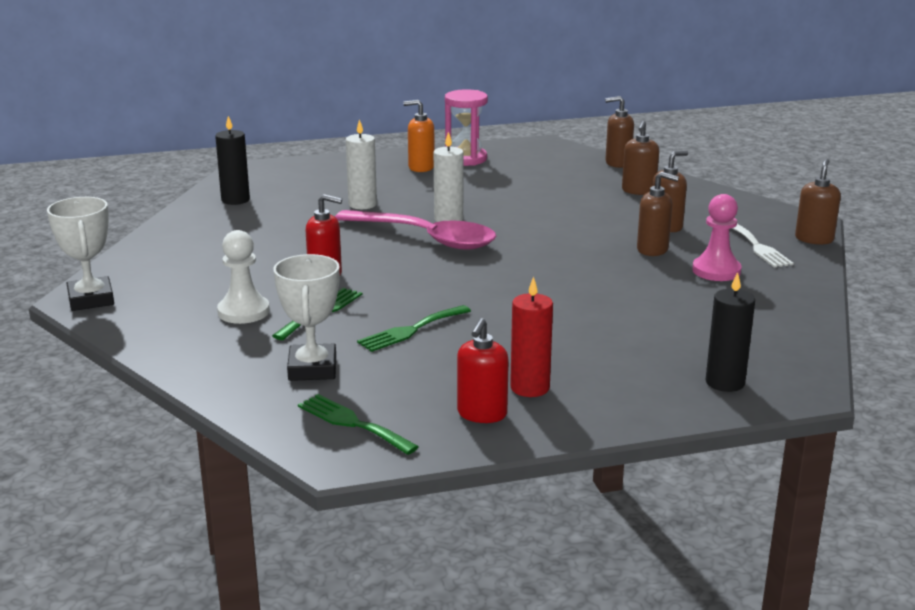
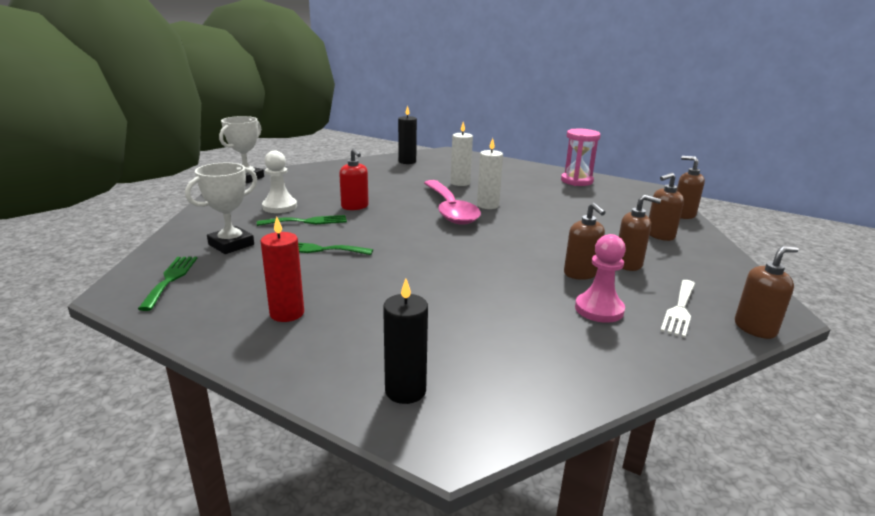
camera: 45 degrees right, 0 degrees up
(421, 167) = (538, 177): orange soap dispenser -> none
(482, 414) = (226, 312): red soap dispenser -> none

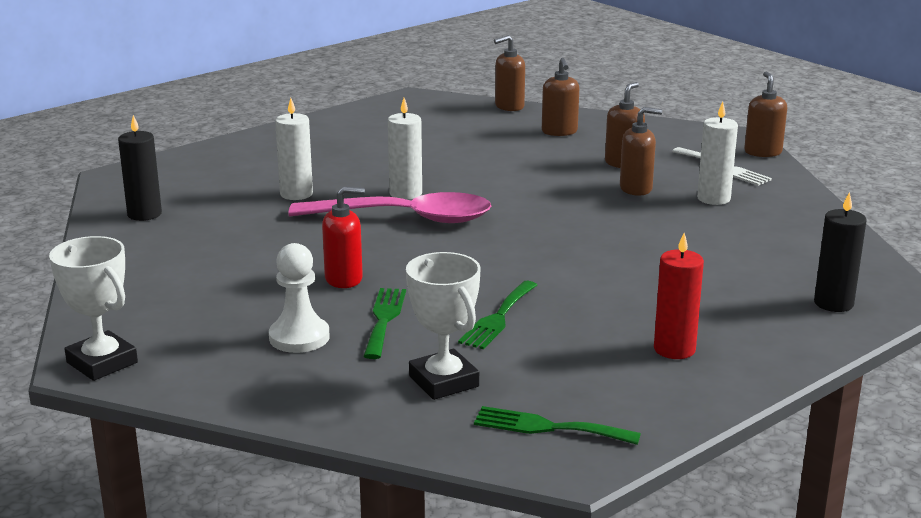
camera: 70 degrees left, 0 degrees up
(576, 181) = (352, 126): pink hourglass -> none
(599, 309) = (713, 198): pink pawn -> white candle

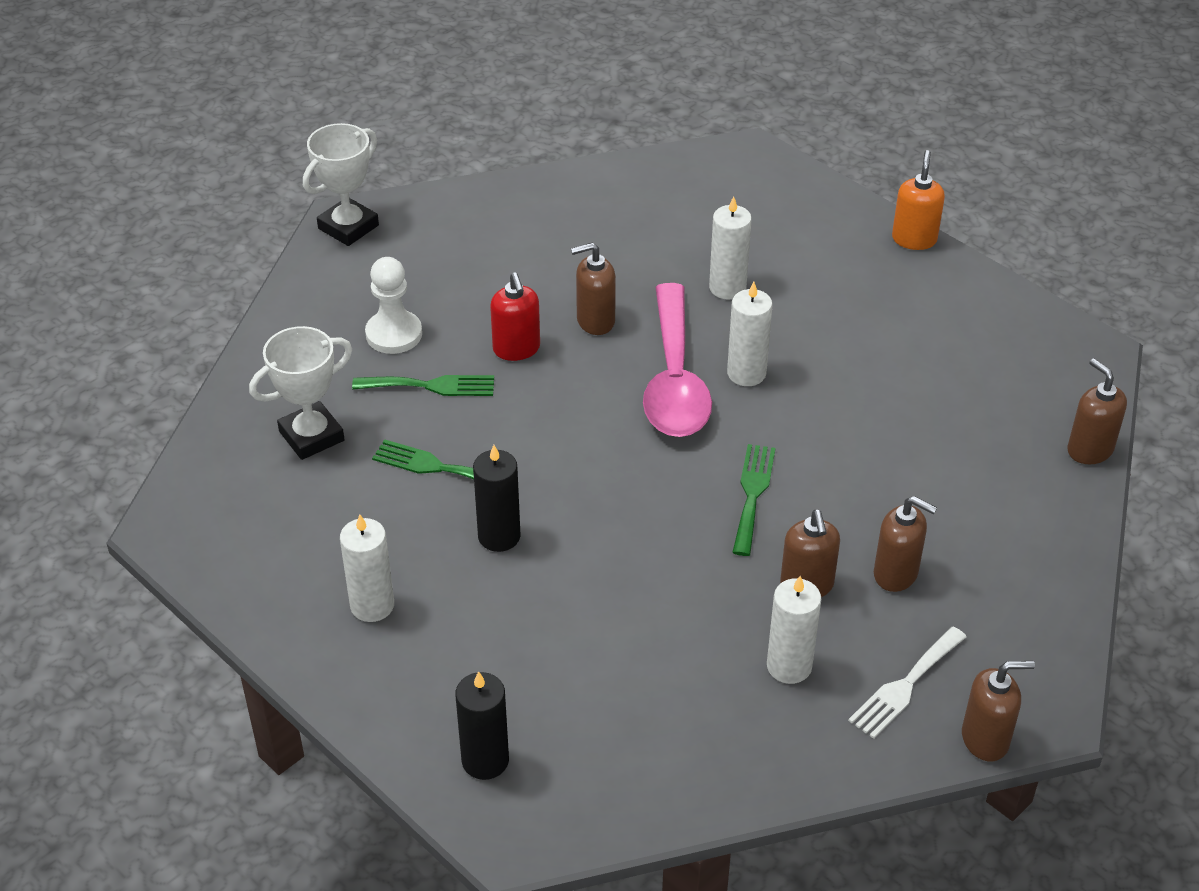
camera: 85 degrees right, 20 degrees up
(144, 214) = (654, 191): black candle -> black candle (499, 536)
(268, 132) = (914, 239): none -> orange soap dispenser
(548, 427) = (229, 509): green fork -> green fork (752, 494)
(559, 132) = (1001, 506): brown soap dispenser -> brown soap dispenser (595, 321)
(674, 349) = (372, 605): red candle -> white candle

